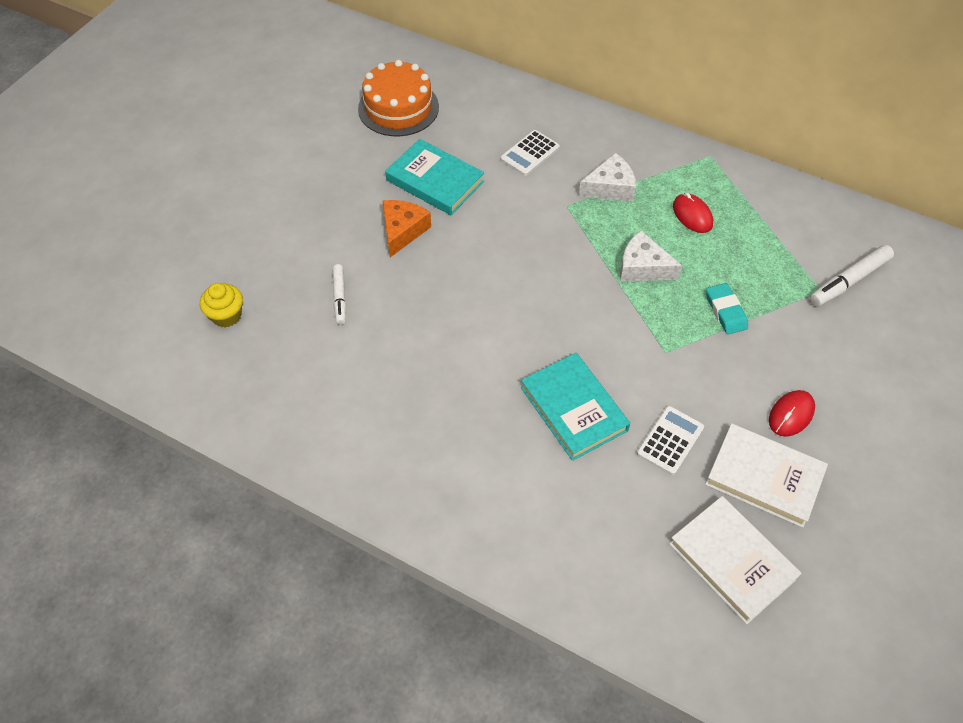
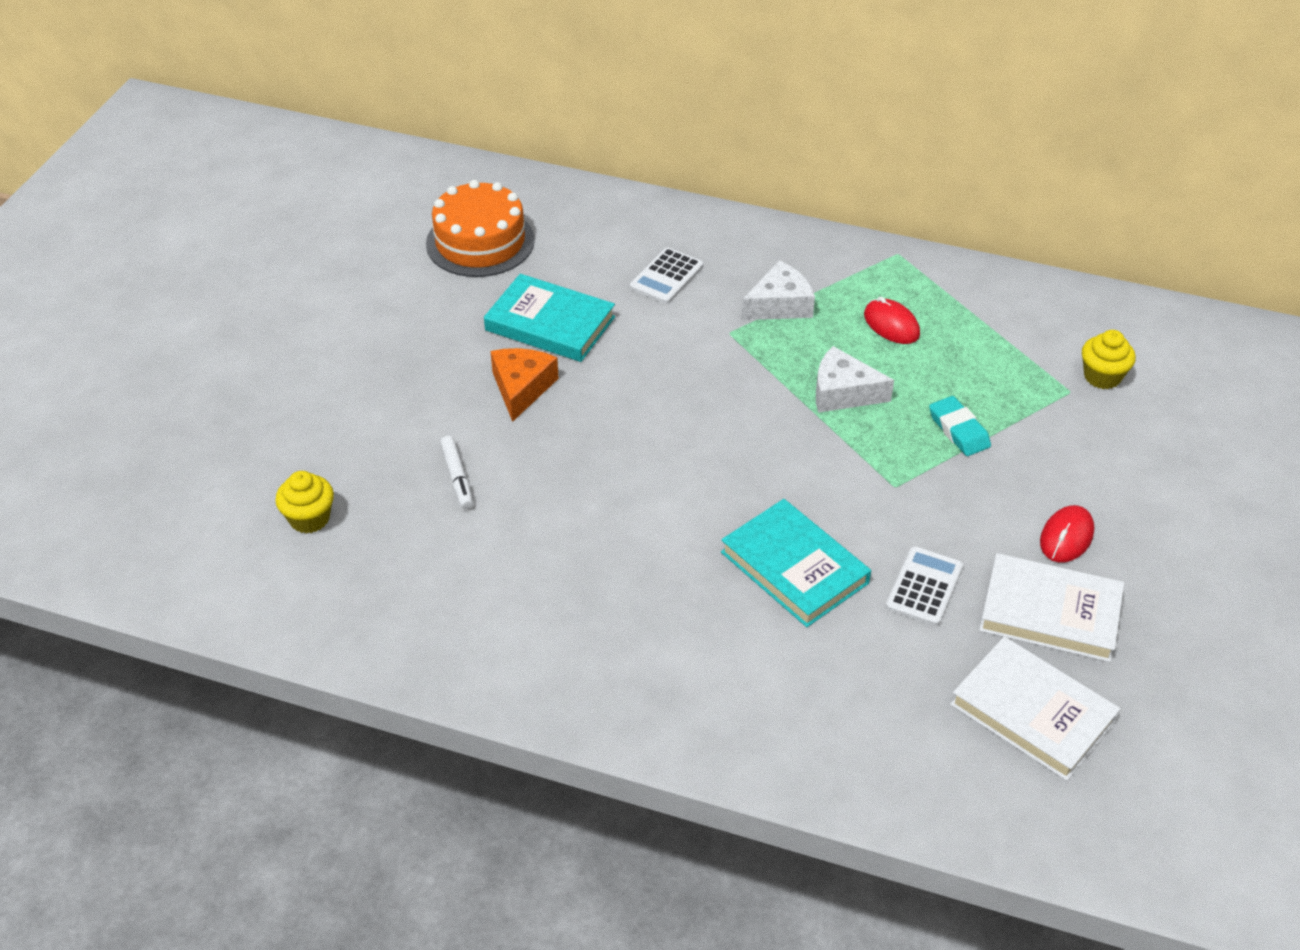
camera: 10 degrees left, 10 degrees down
(849, 281) = (1102, 377): white marker -> yellow cupcake

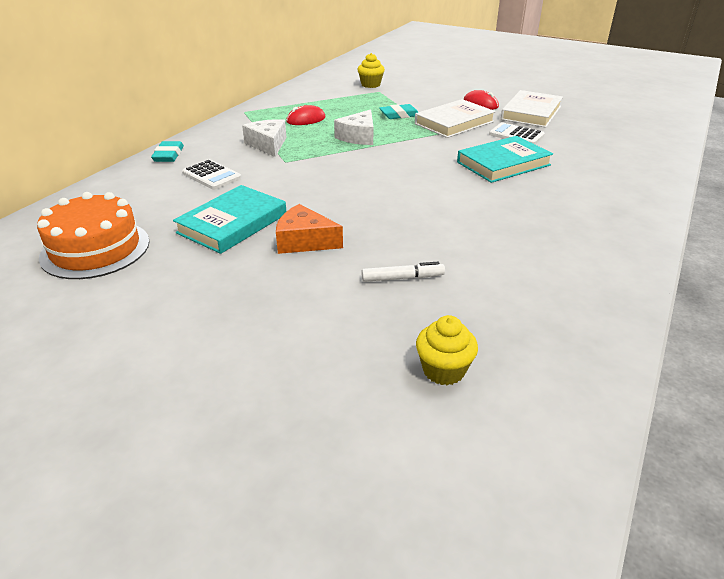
camera: 80 degrees left, 10 degrees down
(715, 225) = (168, 155): none -> turquoise eraser
(1032, 712) = (596, 123): white book -> white book (454, 123)

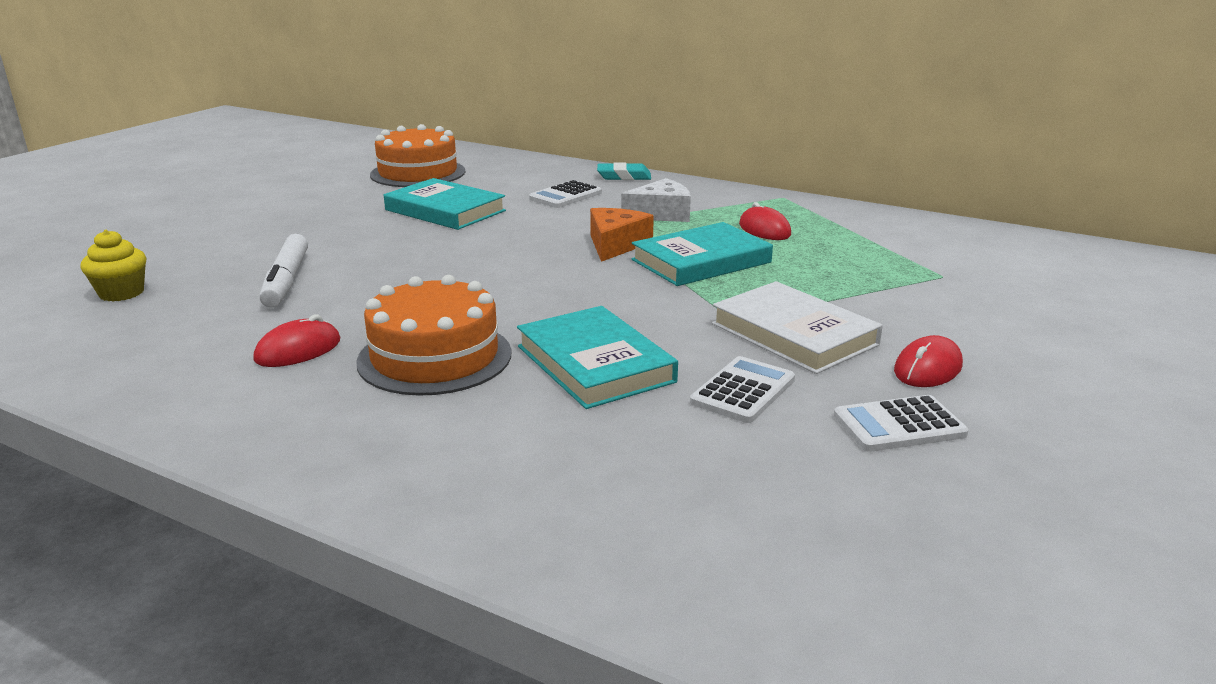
camera: 90 degrees right, 10 degrees down
(304, 241) = (392, 239): orange cheese -> orange cheese (616, 245)
(358, 137) = (701, 261): white cheese -> turquoise book
(370, 85) = (979, 270): yellow cupcake -> none
(399, 115) = (815, 290): turquoise eraser -> none
(402, 278) = (286, 281): white marker -> white marker, size x1.54
(513, 205) = (435, 357): none -> orange cake
(523, 251) = (298, 350): none -> red mouse
(531, 113) = (899, 425): white book -> white calculator

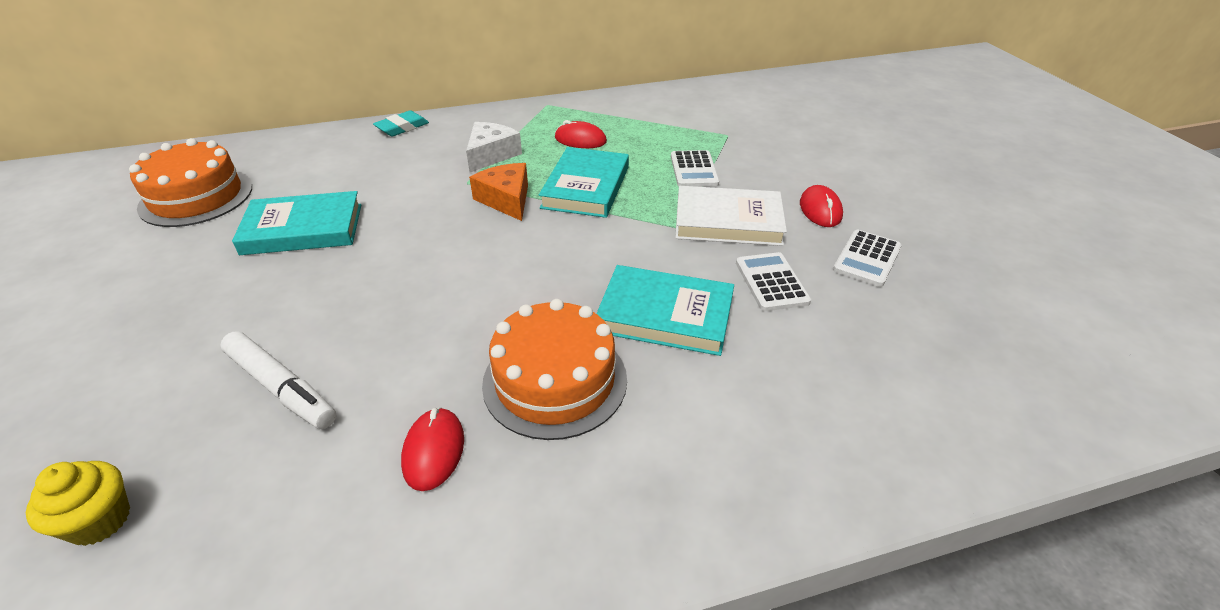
camera: 45 degrees left, 15 degrees up
(565, 196) = (387, 167): white calculator -> white calculator (694, 170)

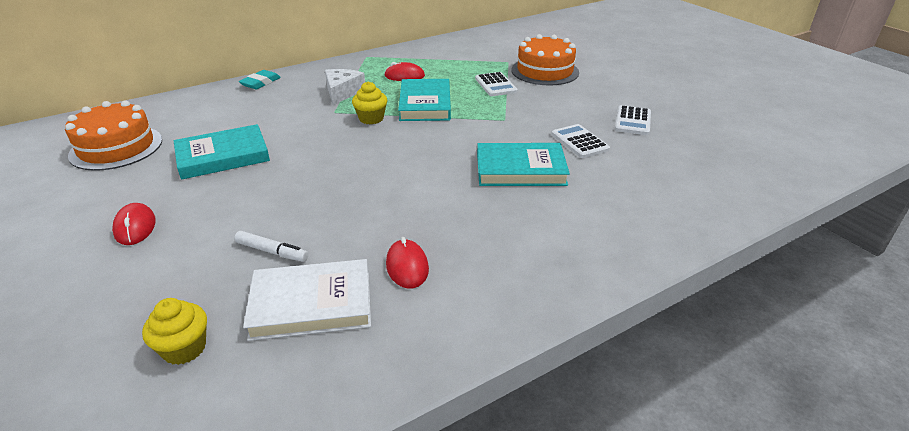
camera: 15 degrees left, 5 degrees down
(281, 388) = (272, 251): white marker -> white marker, size x0.65
(506, 200) = (371, 118): orange cheese -> yellow cupcake
(555, 381) = (467, 216): orange cake -> orange cake (545, 71)
(728, 221) = (534, 112): white book -> white book (311, 304)
(820, 210) = (591, 98): red mouse -> red mouse (135, 227)

